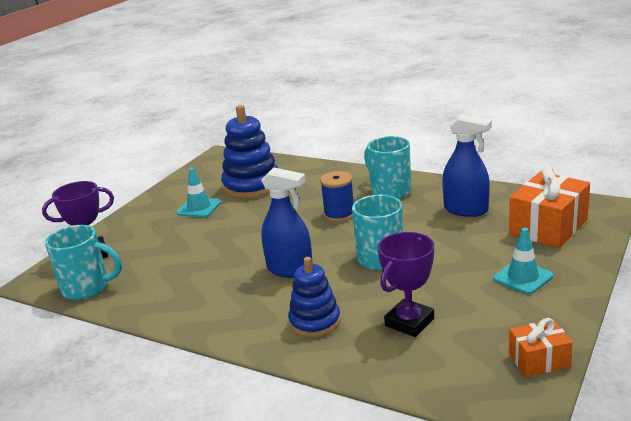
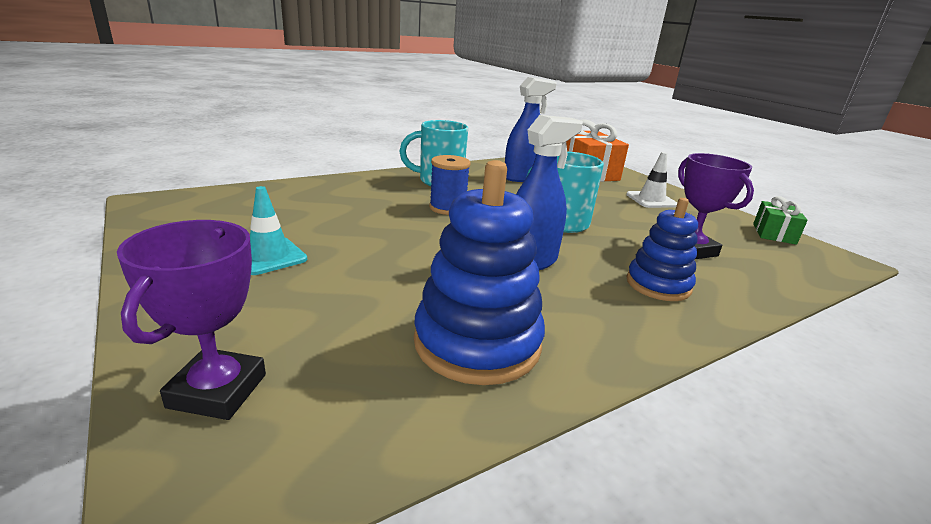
camera: 65 degrees left, 0 degrees up
(87, 288) = (349, 436): turquoise mug -> none
(252, 186) = (287, 215): blue stacking toy -> blue stacking toy (477, 343)
(523, 277) = (651, 200): turquoise traffic cone -> white traffic cone
(539, 360) = (774, 234): orange gift -> green gift

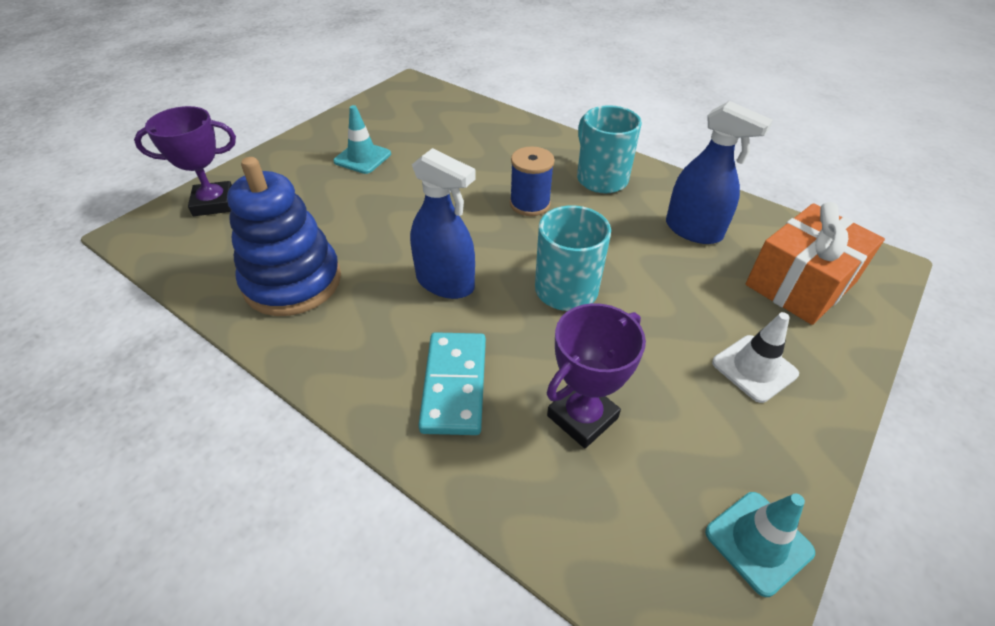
camera: 70 degrees right, 20 degrees up
(658, 285) = (454, 385): blue stacking toy -> turquoise domino
(774, 234) = (758, 542): green gift -> turquoise traffic cone

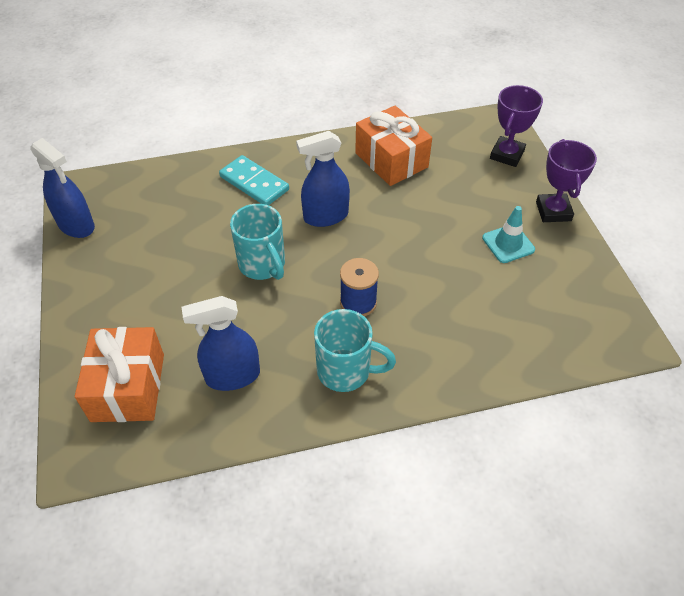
camera: 130 degrees right, 5 degrees up
(292, 282) = (391, 160): blue stacking toy -> orange gift
(582, 417) = (186, 213): purple trophy -> purple trophy (553, 211)
(754, 368) = (122, 299): white traffic cone -> none
(758, 542) = (76, 225): turquoise traffic cone -> blue spray bottle

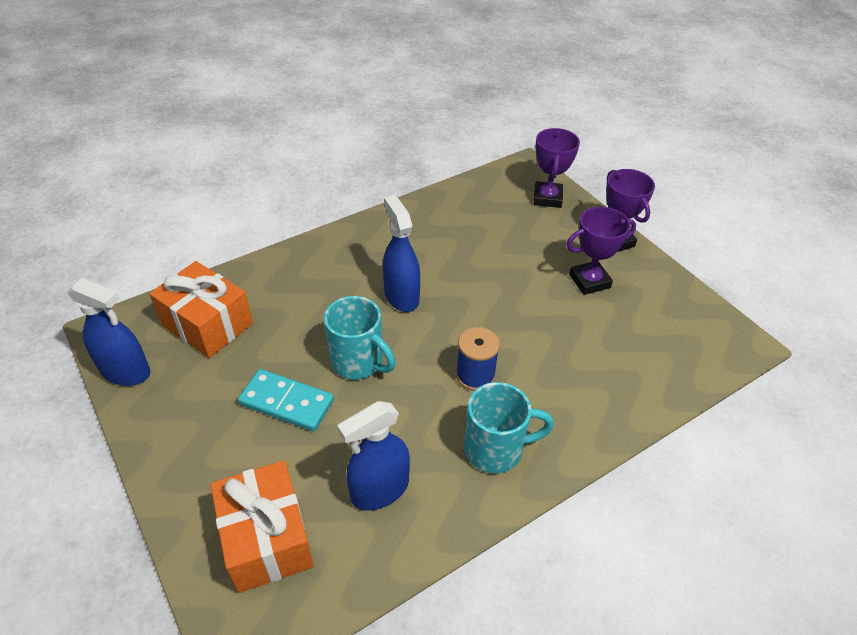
camera: 20 degrees left, 5 degrees down
(254, 183) = (311, 279): turquoise domino -> turquoise domino (287, 402)
(325, 216) = (401, 296): blue spray bottle -> blue spray bottle turned 105 degrees clockwise
(391, 160) = (441, 226): orange gift -> orange gift (207, 324)
(508, 244) = (589, 281): turquoise traffic cone -> purple trophy

